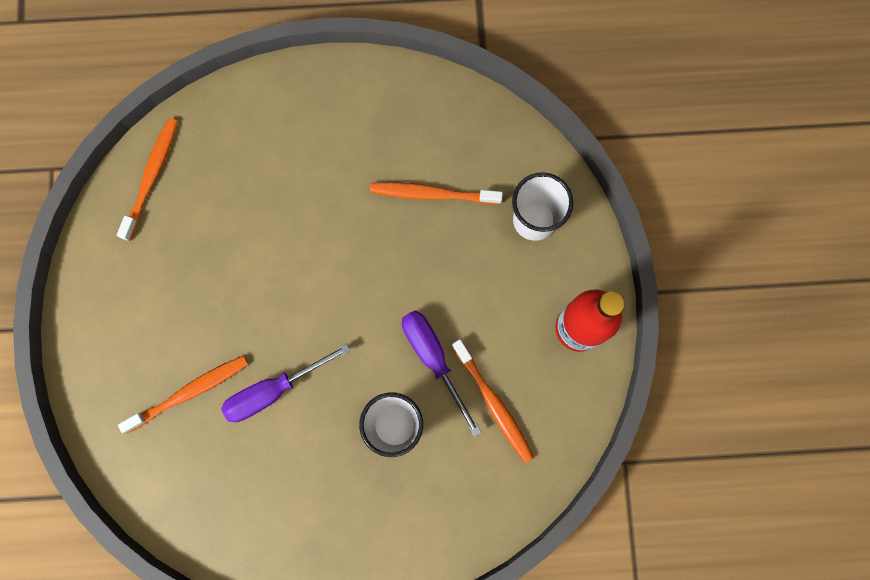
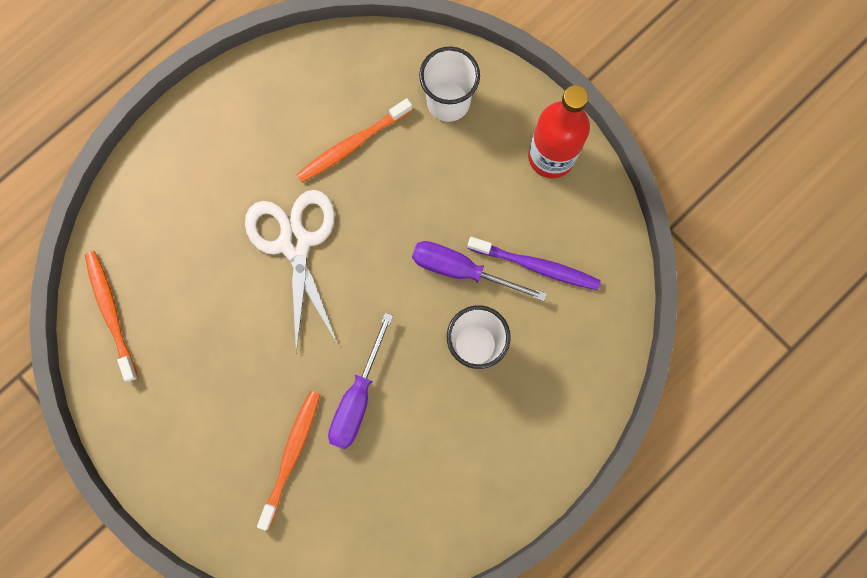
camera: 40 degrees left, 0 degrees up
(326, 234) = (295, 243): none -> white scissors
(493, 404) = (536, 266): orange toothbrush -> purple toothbrush

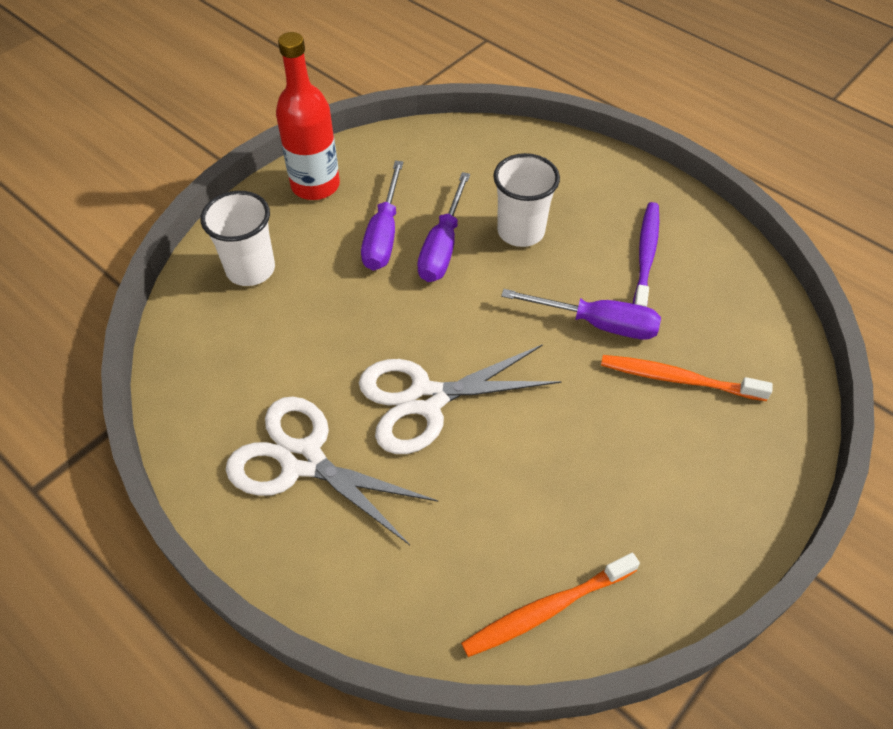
camera: 95 degrees left, 25 degrees down
(251, 147) = (302, 460): none -> white scissors
(352, 145) = (300, 353): orange toothbrush -> none
(481, 217) = (384, 234): none -> purple screwdriver
(536, 266) = (432, 190): purple toothbrush -> purple toothbrush (646, 256)

